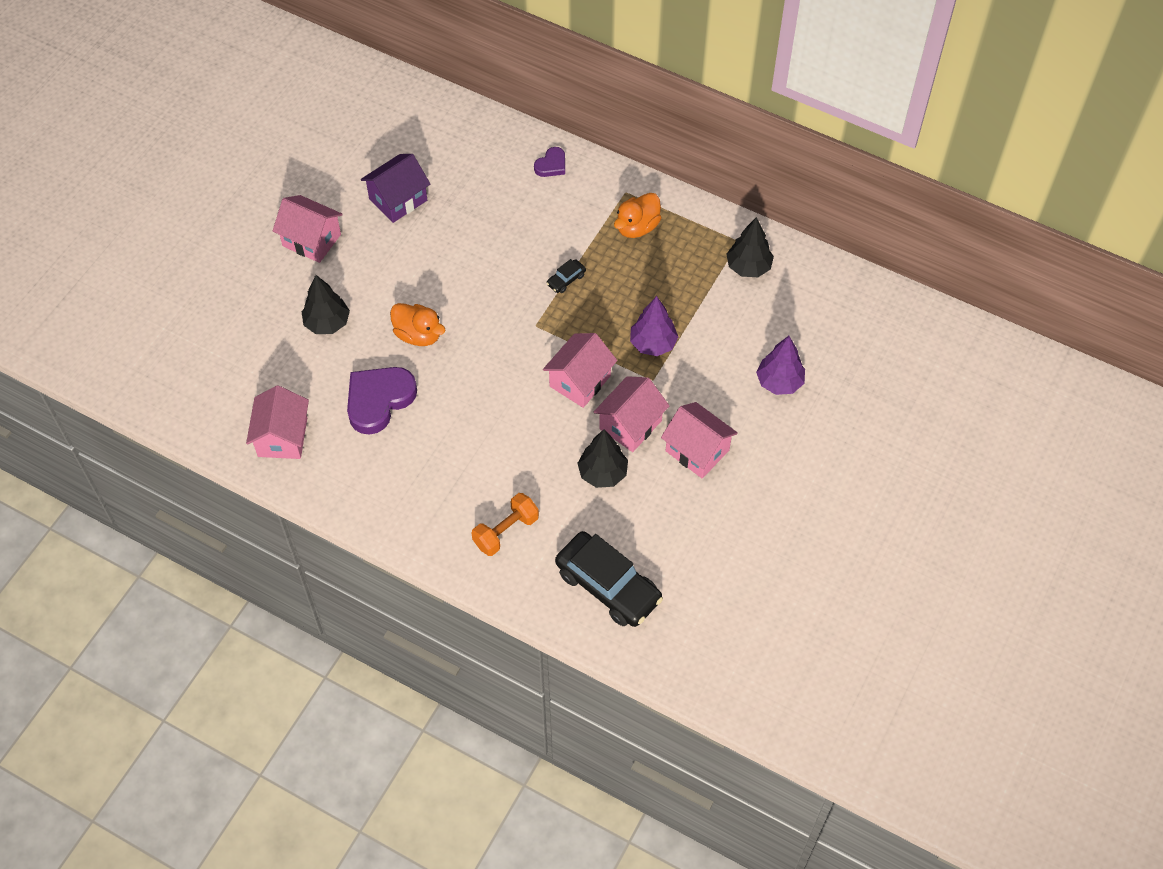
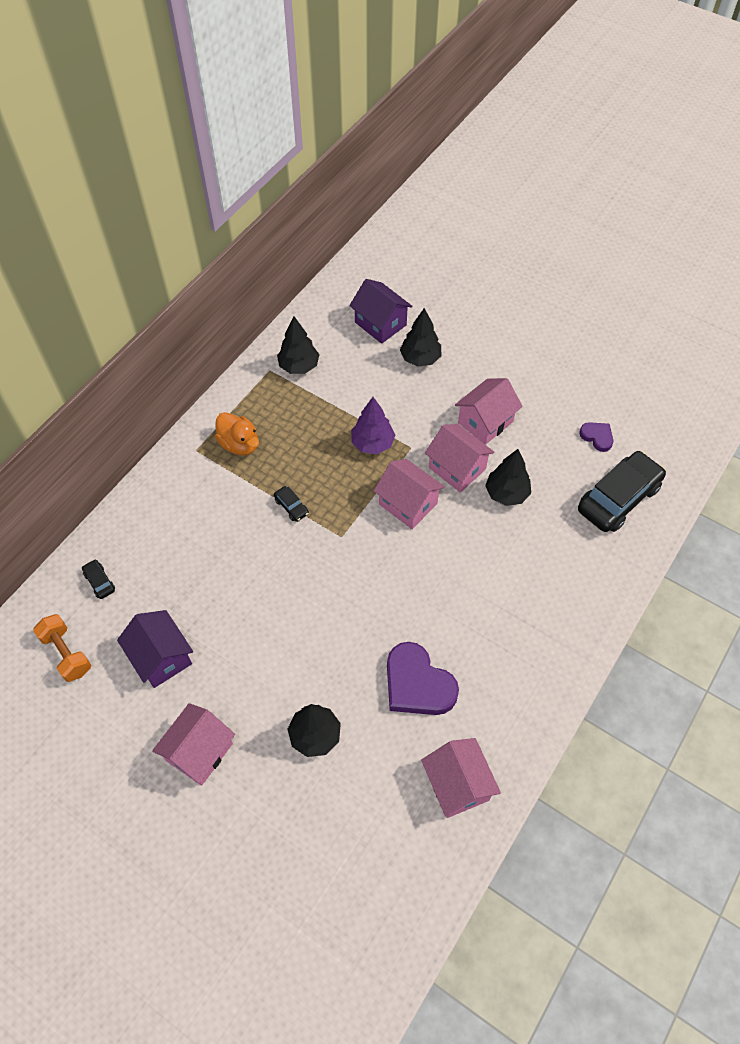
camera: 85 degrees left, 0 degrees up
(282, 437) = (457, 784): pink house -> pink house turned 60 degrees clockwise
(418, 335) = (340, 643): orange duck -> none
(471, 142) = (99, 582): none -> black car
(506, 531) = (567, 575): orange dumbbell -> orange dumbbell (66, 653)
(551, 165) = (148, 509): purple heart -> purple heart (597, 437)
(779, 382) = (420, 358): purple tree -> black tree
(825, 339) = (380, 324): none -> purple house

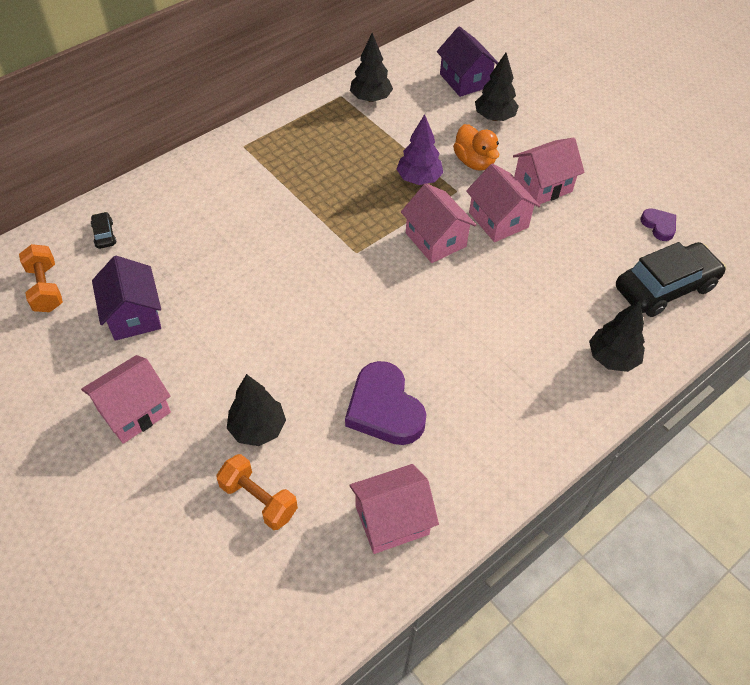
camera: 15 degrees right, 5 degrees down
(239, 444) = (287, 150): orange duck -> orange duck (474, 162)
(291, 507) = (316, 215): black car -> none
(340, 801) = (258, 499): none -> orange dumbbell
(457, 784) = (392, 520): pink house -> pink house turned 75 degrees clockwise
(506, 493) = (543, 254): black tree -> black tree (612, 358)

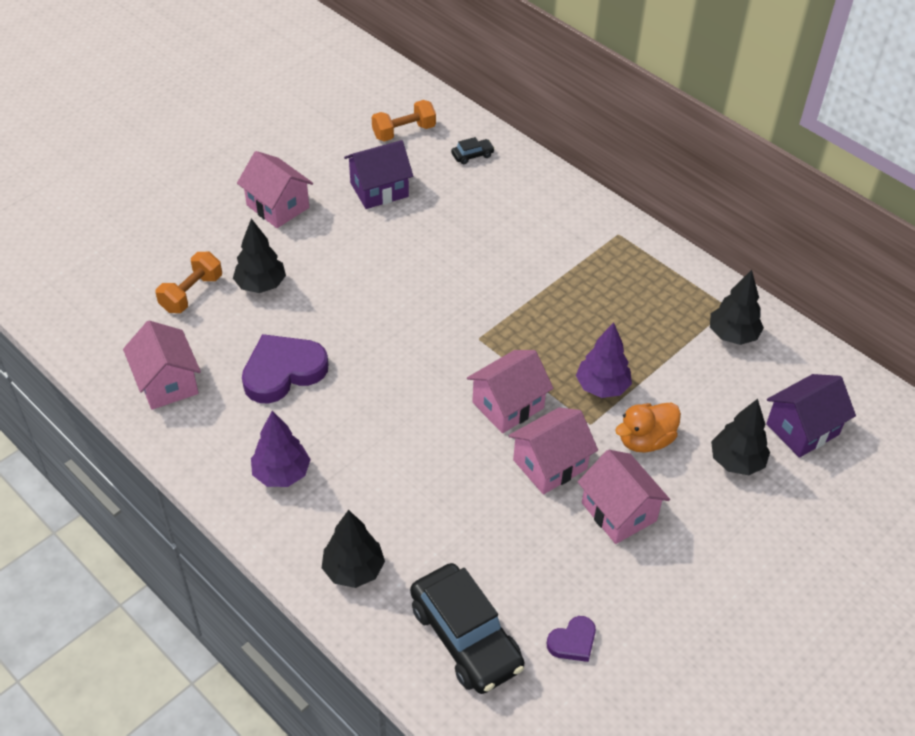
camera: 85 degrees right, 5 degrees down
(512, 411) = (281, 474): none -> purple tree

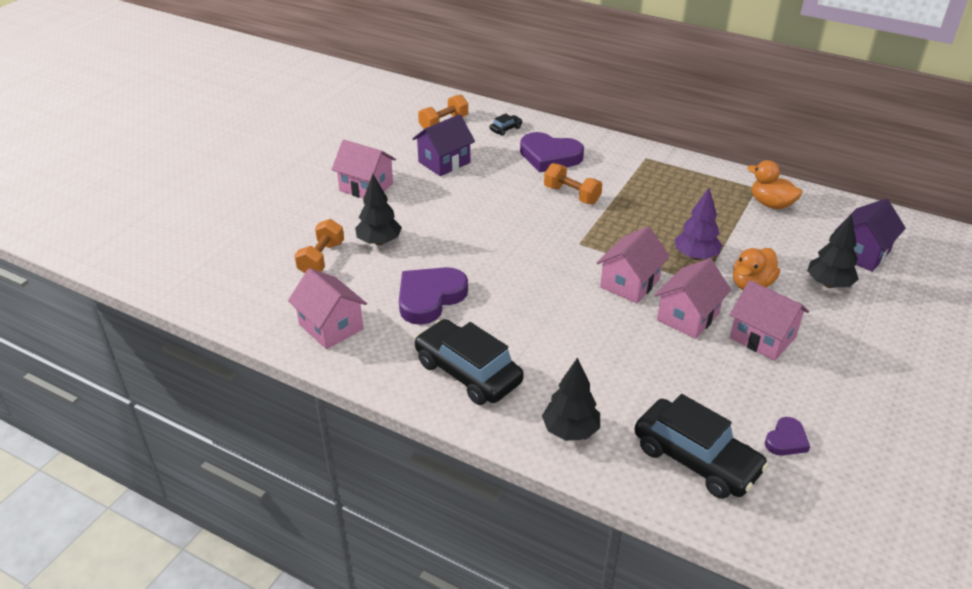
camera: 15 degrees left, 10 degrees down
(281, 474) = (468, 372): purple tree -> black car
(503, 269) = (571, 195): none -> orange dumbbell
(504, 207) = (549, 156): none -> purple heart
(732, 335) = (771, 204): black tree -> orange duck

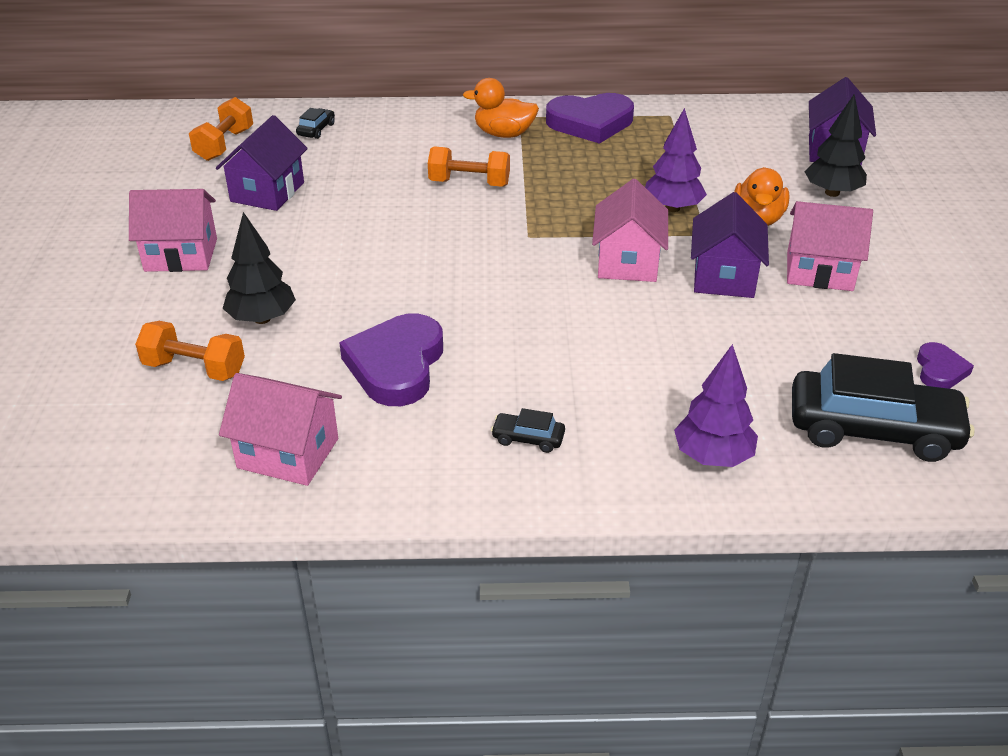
camera: 30 degrees left, 0 degrees up
(321, 258) = (194, 369): orange dumbbell -> orange dumbbell turned 60 degrees counterclockwise
(468, 372) = (528, 438): black car -> black car, size x0.42
(549, 156) = (402, 147): purple heart -> purple heart (590, 123)
(570, 430) = (712, 457): black tree -> purple tree
(688, 317) = (724, 277): pink house -> purple house
(771, 204) = (701, 128): orange duck -> orange duck (504, 134)

